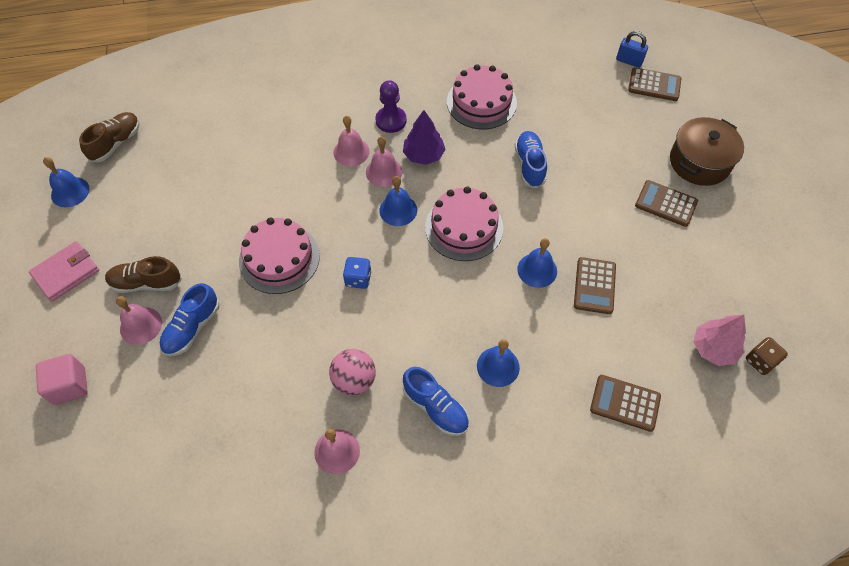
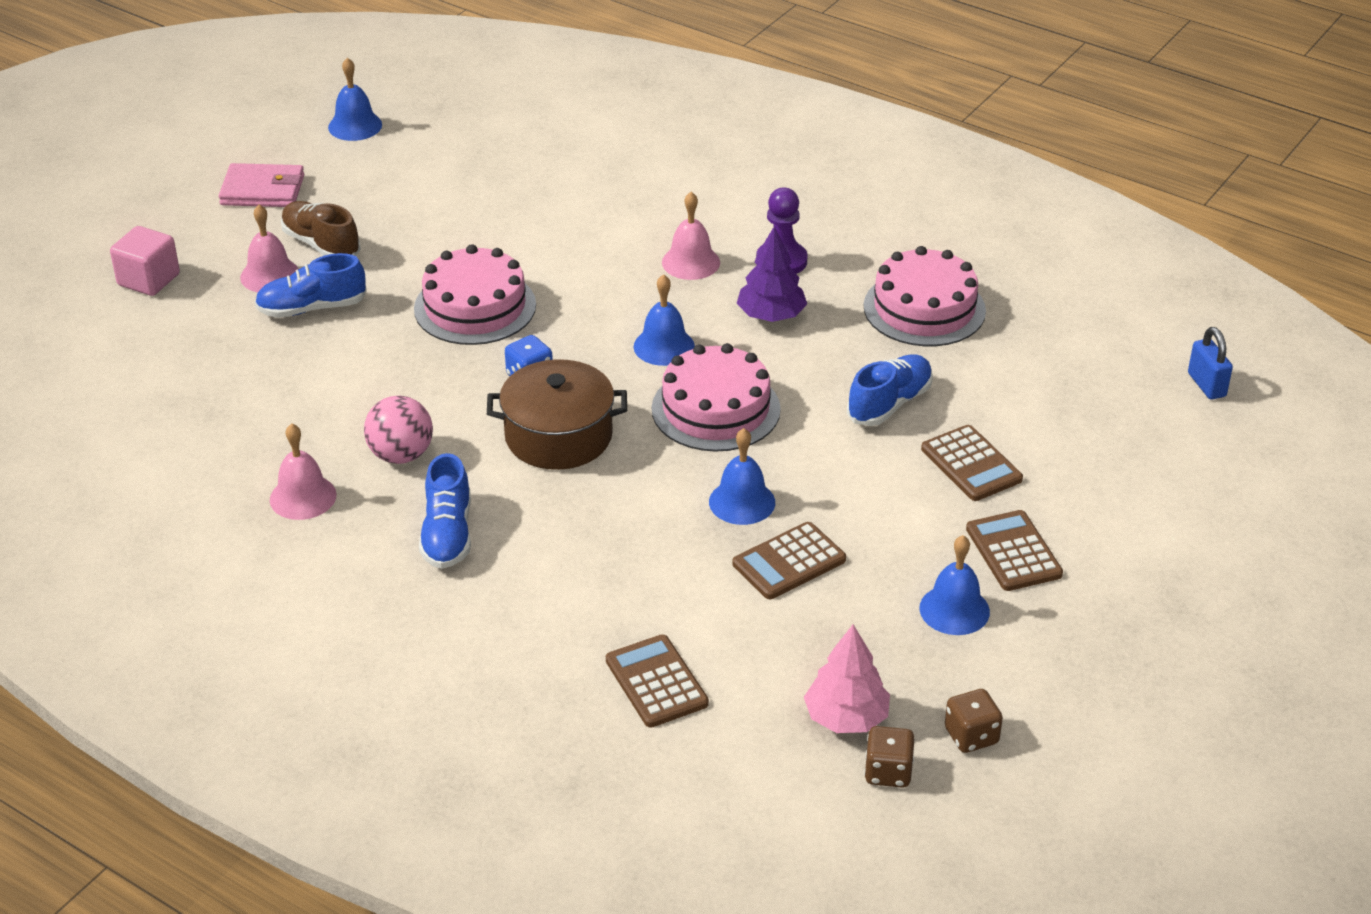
camera: 45 degrees right, 20 degrees down
(116, 143) = (454, 110): brown shoe -> none
(384, 172) = (700, 302): pink bell -> none
(498, 366) = (564, 550): blue bell -> blue bell (954, 610)
(654, 85) = (1202, 430): brown calculator -> brown calculator (971, 464)
(699, 162) = (1134, 544): brown pot -> brown pot (558, 436)
(764, 313) = (971, 736): none -> brown dice

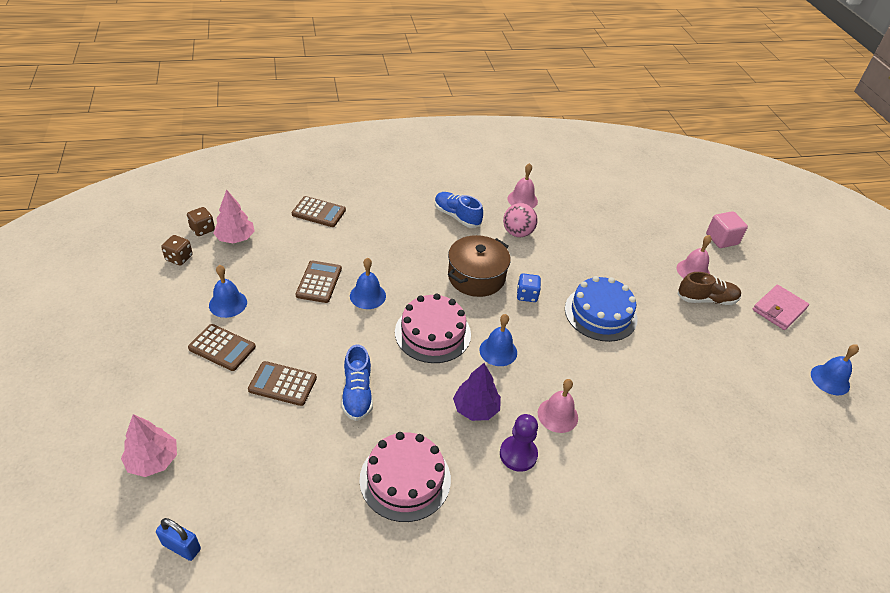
camera: 130 degrees right, 5 degrees up
(312, 308) = (652, 268): blue shoe -> none
(475, 307) = (600, 313): pink cake -> blue cake
(1191, 474) = (153, 460): none -> pink tree

